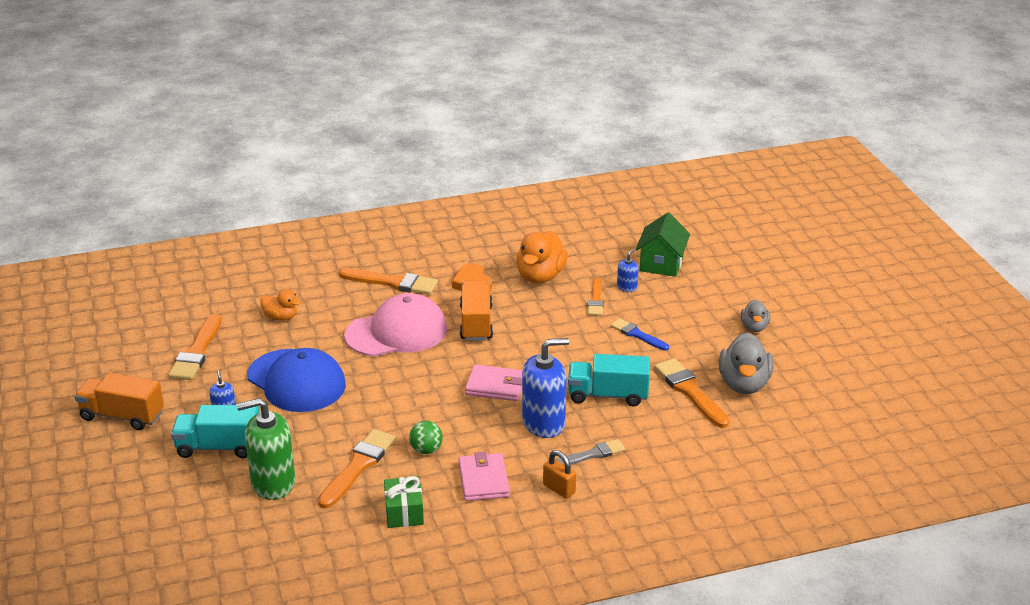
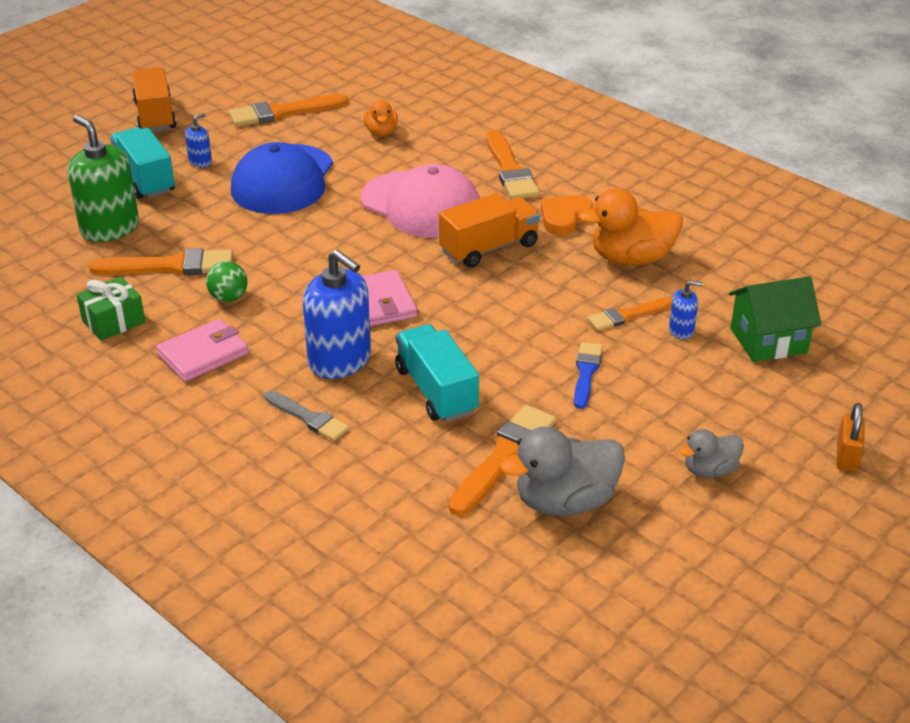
camera: 60 degrees right, 5 degrees up
(559, 489) = (224, 414): orange padlock -> orange padlock (846, 457)

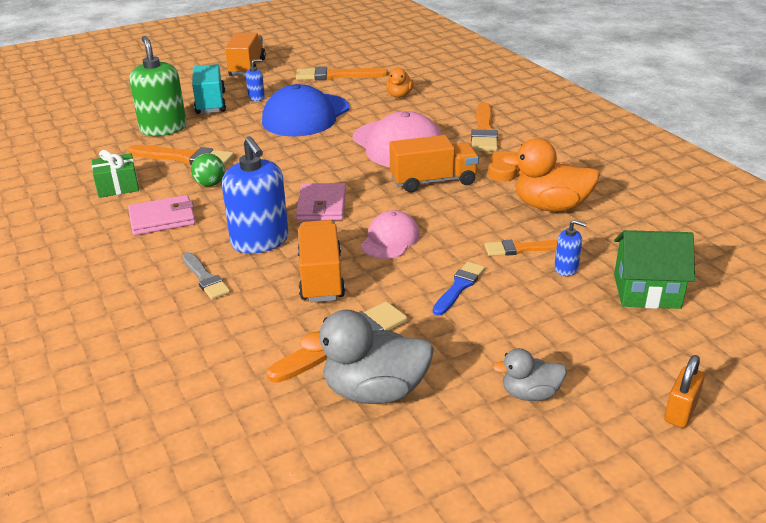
camera: 20 degrees right, 5 degrees down
(436, 391) = (321, 277): turquoise truck -> orange truck
(483, 331) = (390, 239): none -> pink cap

